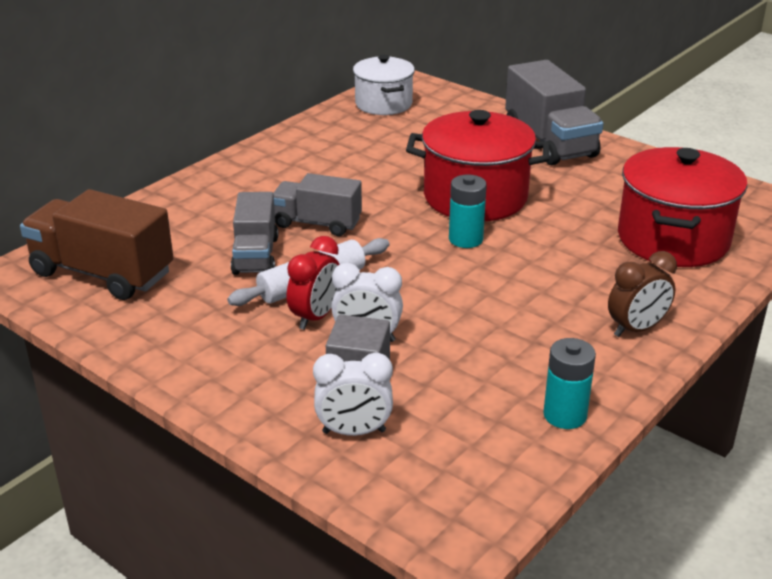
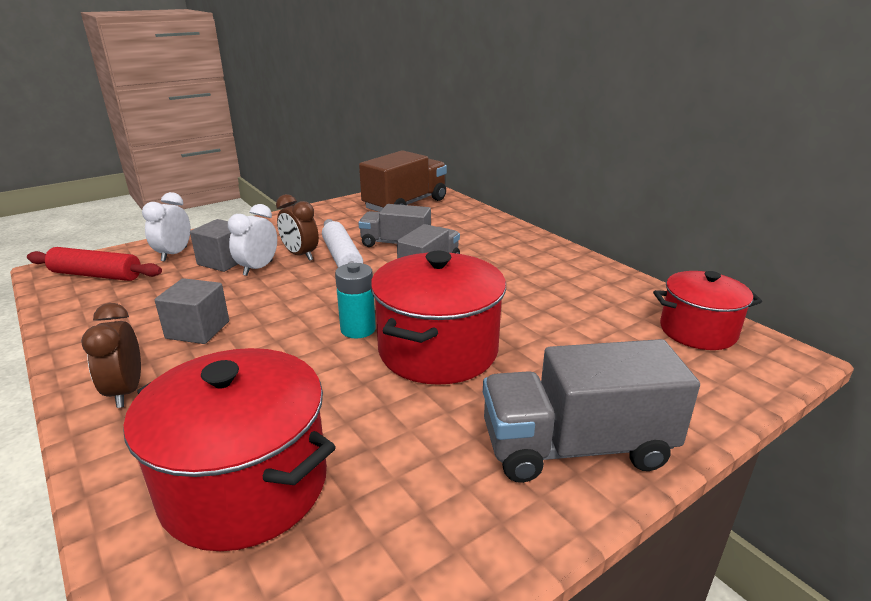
camera: 105 degrees right, 5 degrees down
(316, 317) = (300, 255): red clock -> brown clock
(383, 104) = (697, 331): white pot -> red pot
(451, 477) = (96, 275): none -> red rolling pin
(523, 329) = (198, 330): none -> grey cube
(565, 415) = (84, 324): turquoise battery -> none

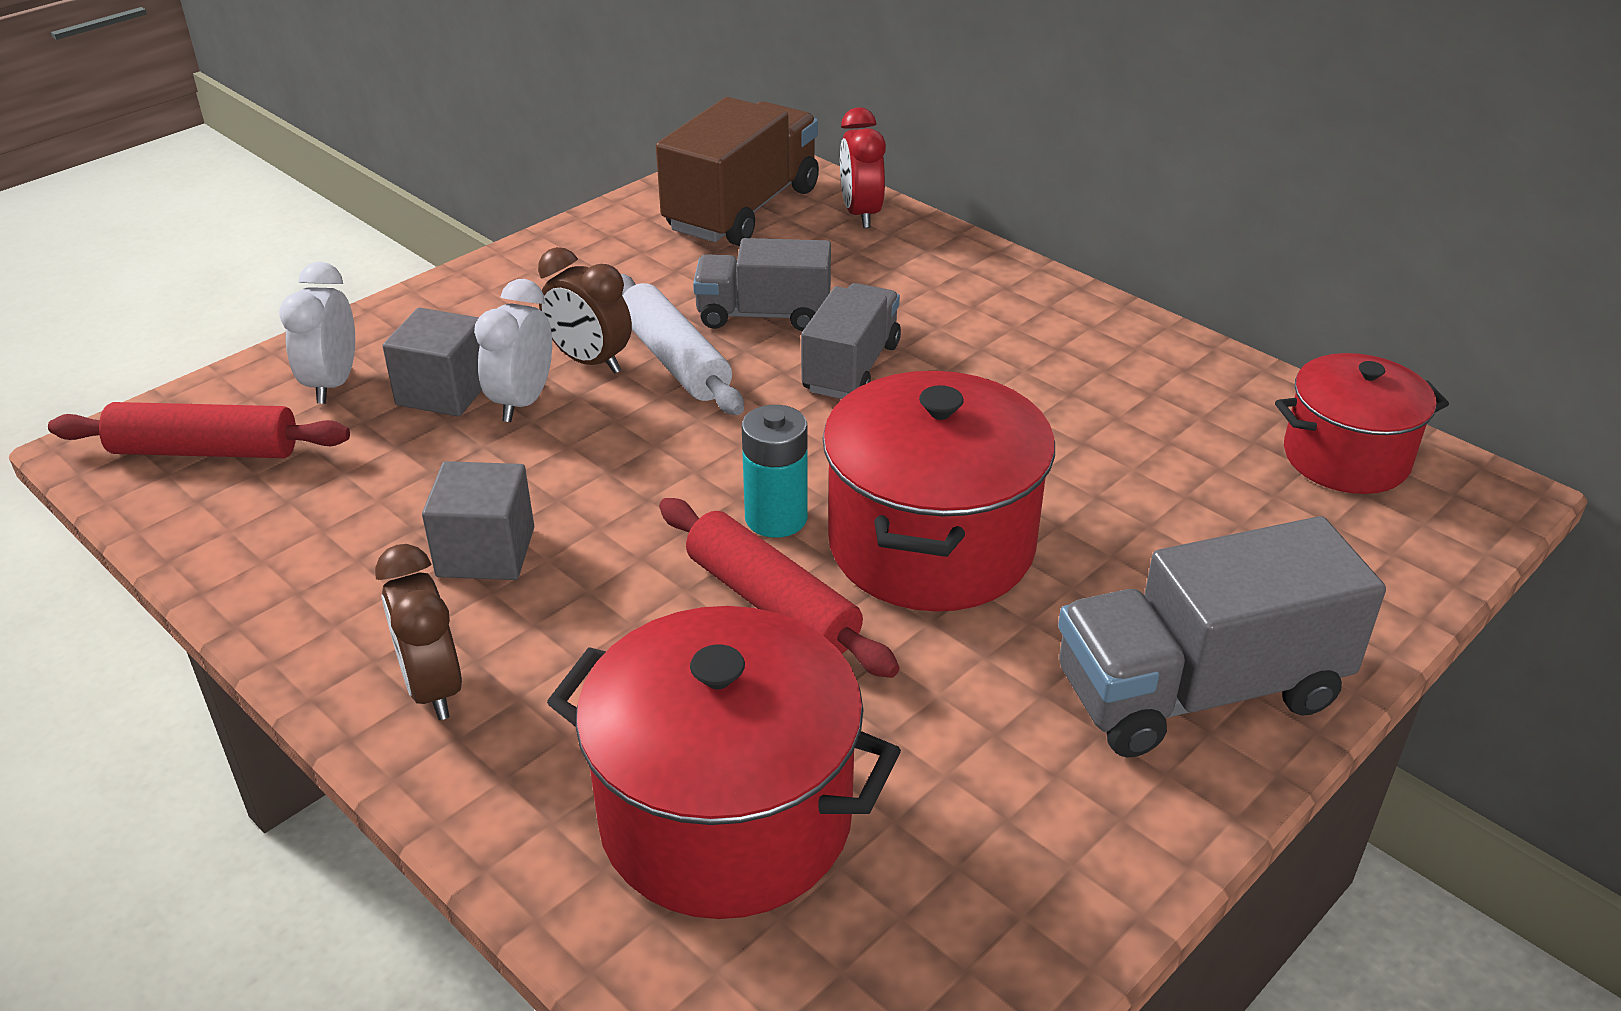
camera: 10 degrees left, 10 degrees up
(334, 370) = (771, 604): none -> red rolling pin
(462, 210) = (861, 214): none -> red clock

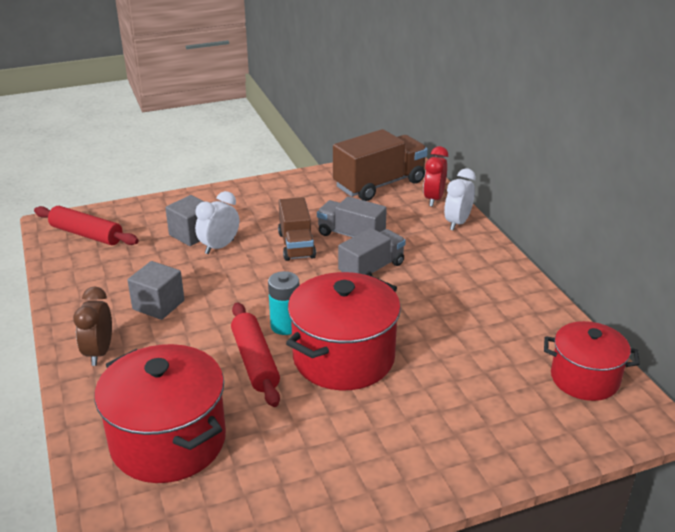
camera: 25 degrees right, 5 degrees down
(332, 384) = (152, 220): white clock -> white clock (457, 223)
(590, 362) = (260, 237): brown clock -> none
(675, 360) = (296, 245): white rolling pin -> brown truck
(1198, 690) = (414, 461): grey truck -> none

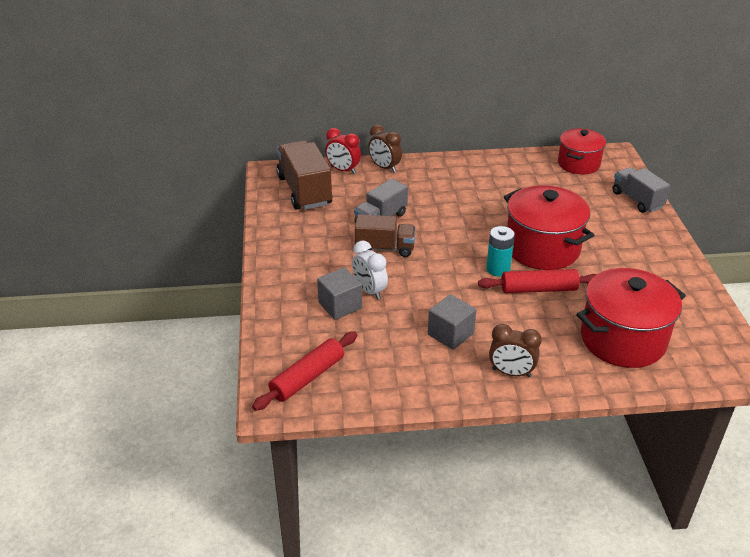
camera: 75 degrees left, 5 degrees up
(371, 269) = (434, 217): grey truck -> grey truck (637, 200)
(457, 223) = (384, 167): white clock -> brown clock

